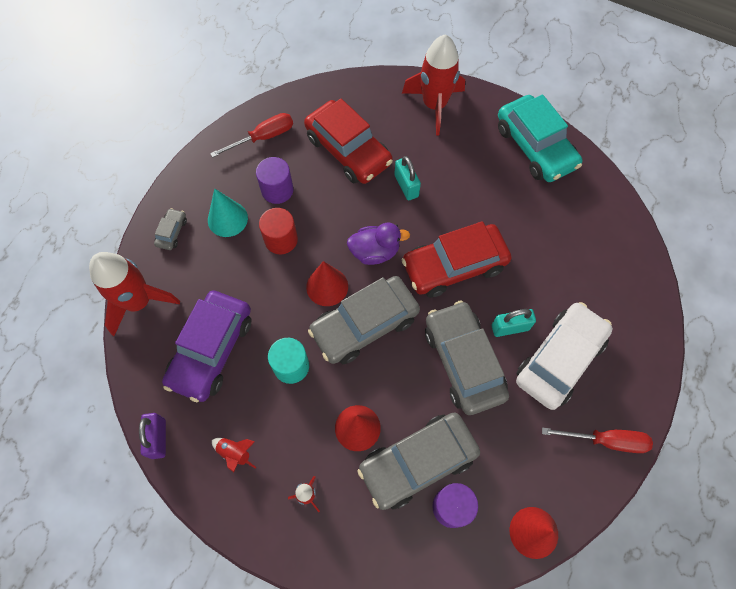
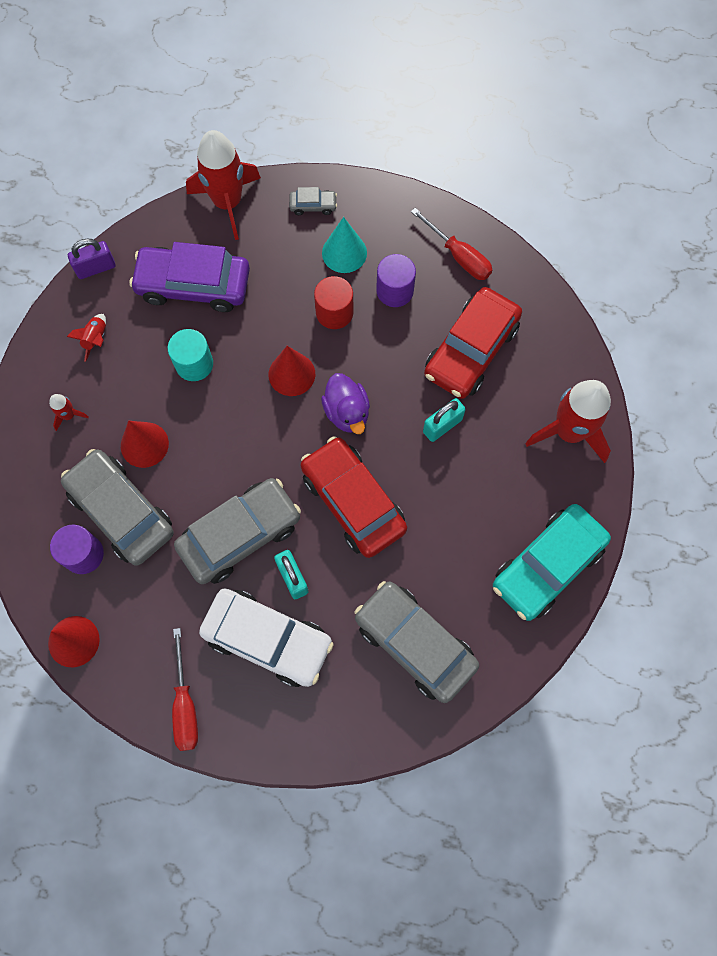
camera: 75 degrees right, 5 degrees up
(364, 325) = (257, 423): grey car -> grey car (415, 643)

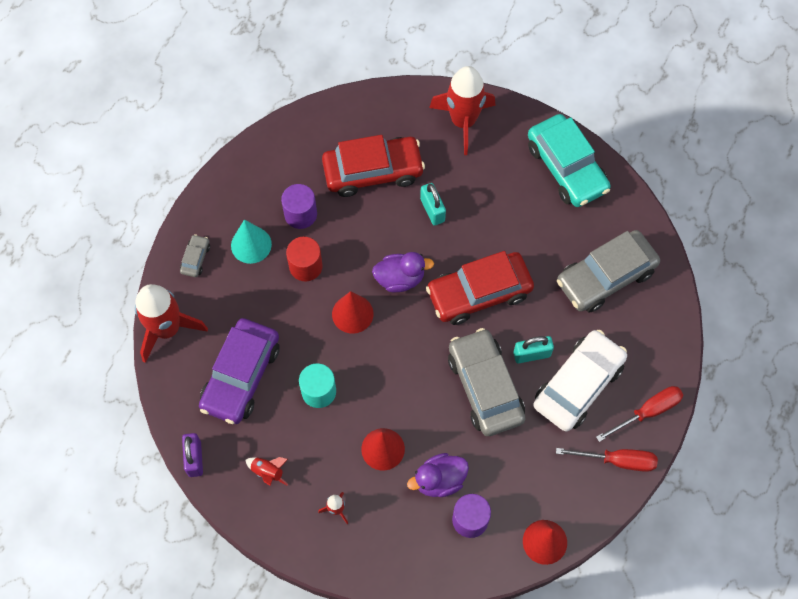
camera: 75 degrees left, 5 degrees down
(121, 511) = (439, 480): grey car -> purple duck
(459, 256) = (284, 157): red screwdriver -> red screwdriver (647, 412)
(471, 350) = (373, 171): red car -> red car turned 60 degrees counterclockwise

